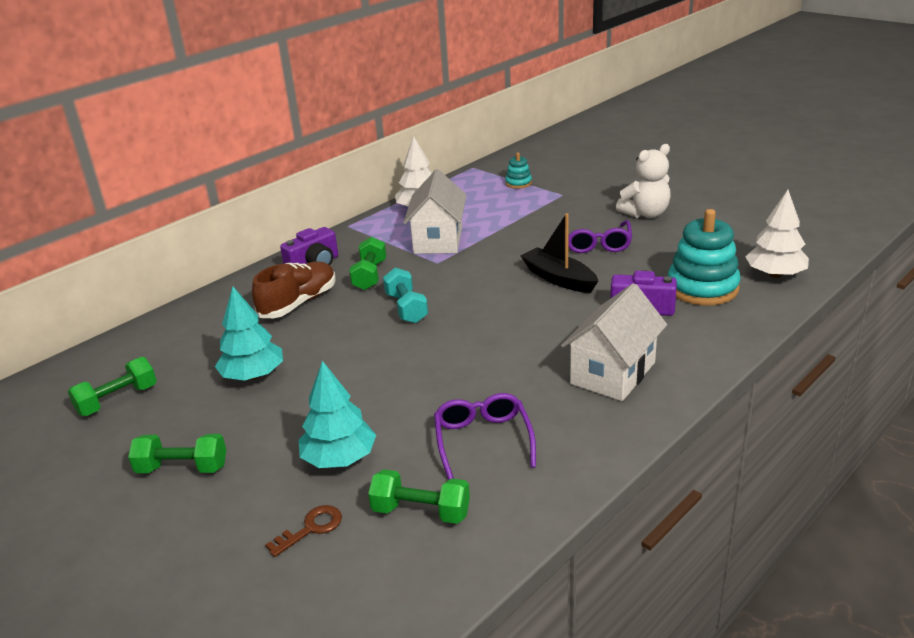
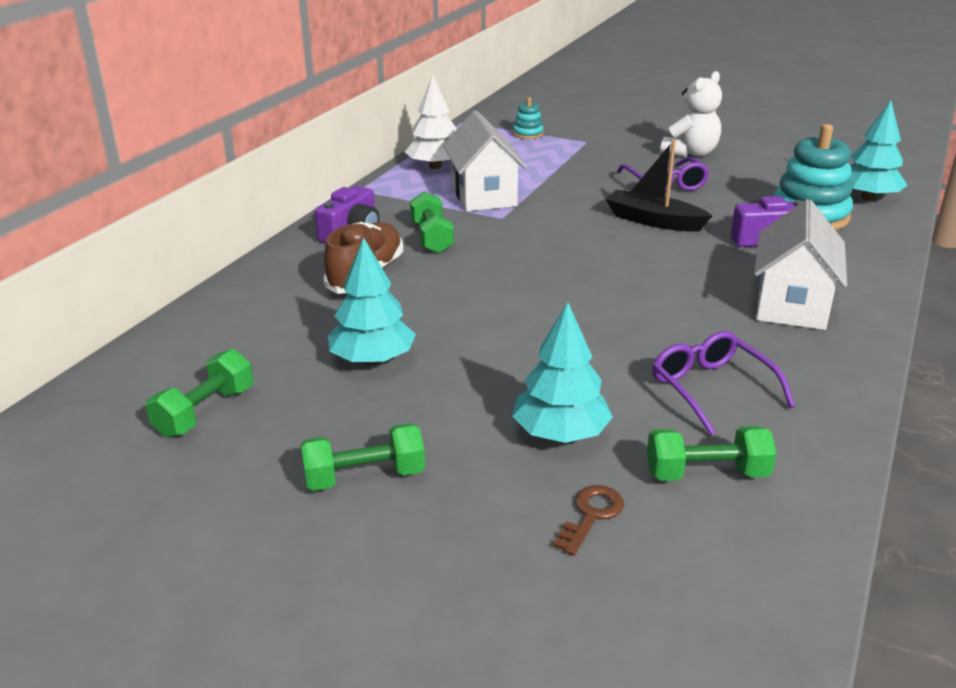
camera: 20 degrees left, 0 degrees up
(406, 308) = (505, 267): turquoise dumbbell -> none
(775, 275) = (868, 197): white tree -> turquoise tree

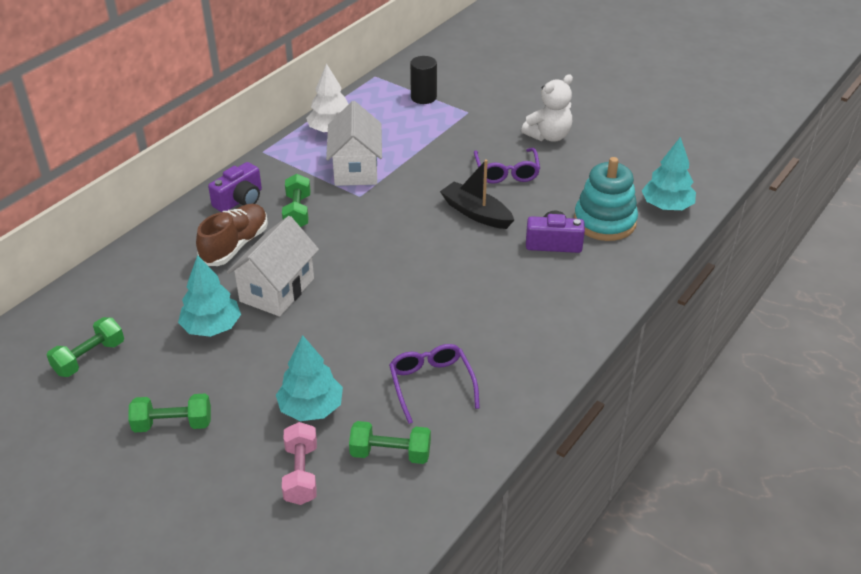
camera: 10 degrees right, 10 degrees up
(528, 134) = (423, 97): turquoise stacking toy -> black cylinder
(591, 515) = (301, 474): brown key -> pink dumbbell
(791, 304) = (534, 314): white house -> white house (277, 290)

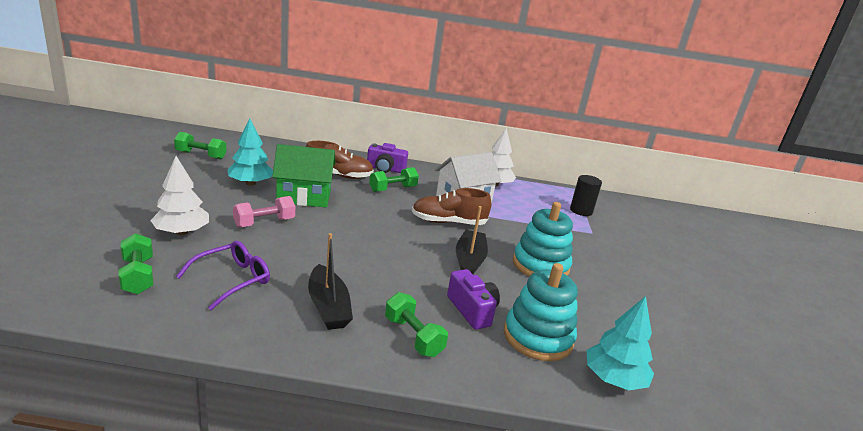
camera: 55 degrees right, 15 degrees down
(173, 424) = (148, 189): green dumbbell -> green dumbbell (413, 336)
(277, 290) = (304, 197): white house -> green house
(301, 474) = (105, 242): pink dumbbell -> pink dumbbell (264, 223)
(311, 408) = (181, 232): turquoise tree -> white tree
(397, 198) = (448, 222): none -> brown shoe
(506, 172) = (540, 265): purple glasses -> turquoise stacking toy
(507, 330) = (328, 307): none -> black boat
(548, 136) = (618, 278): white teddy bear -> none

